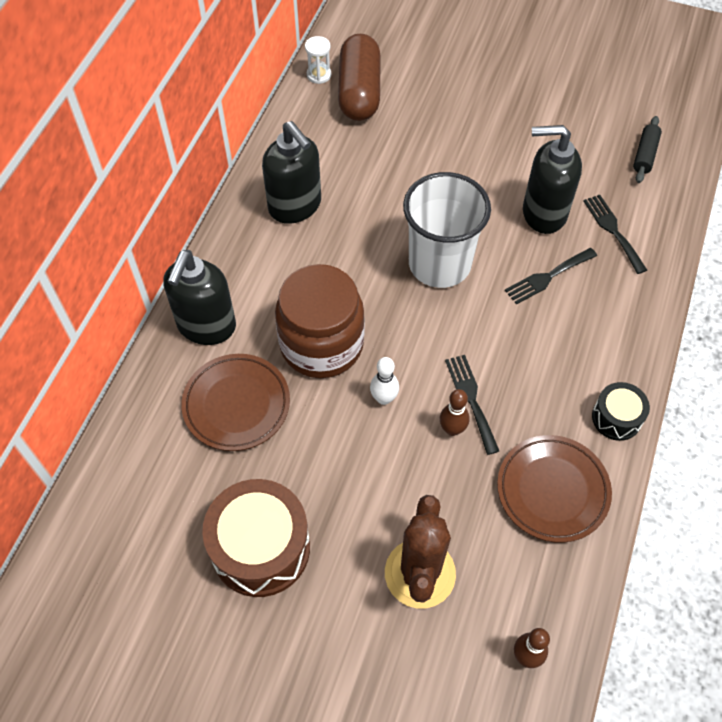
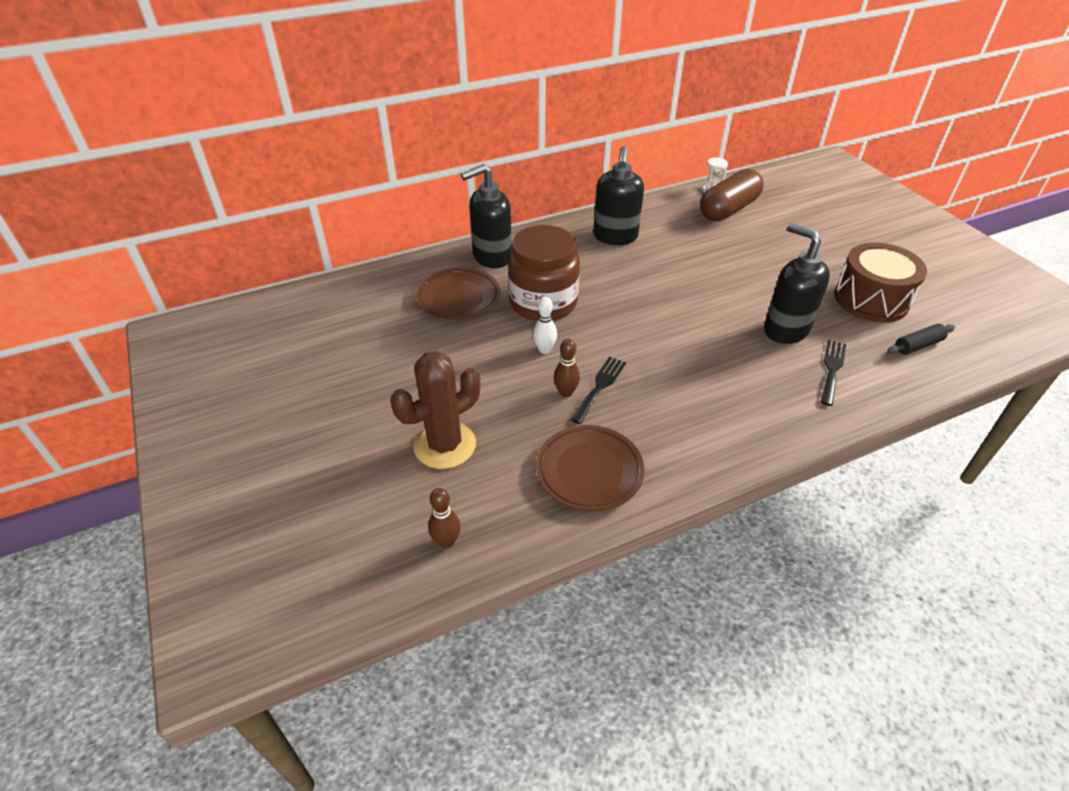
camera: 45 degrees right, 15 degrees down
(260, 548) = (379, 365): brown drum -> brown drum (871, 299)
(439, 264) = (671, 311): white cup -> none
(547, 277) = (742, 362): black fork -> none
(616, 418) = (693, 468): black drum -> none

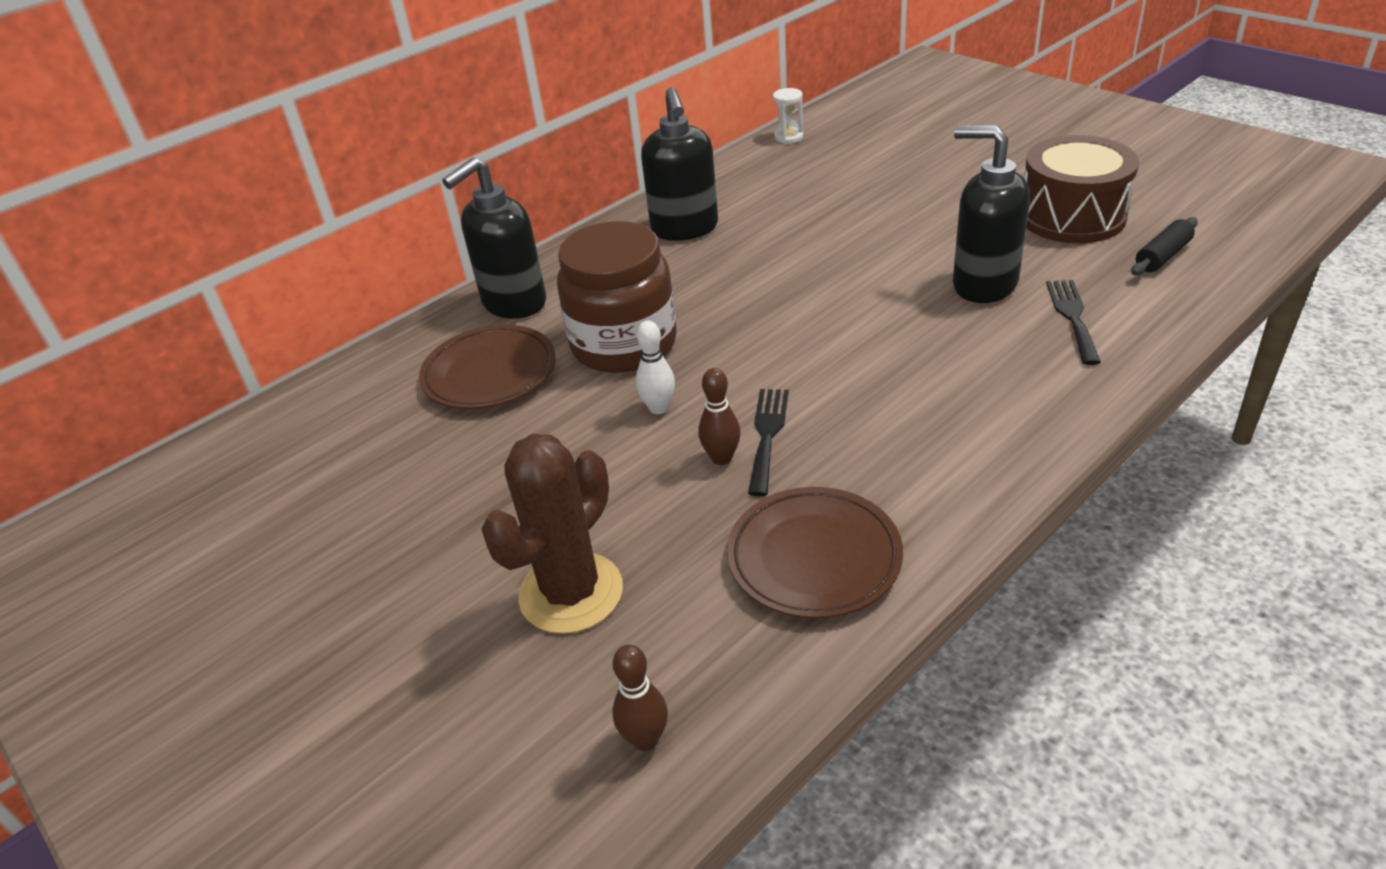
camera: 15 degrees left, 5 degrees down
(728, 209) = (824, 155): brown capsule -> none

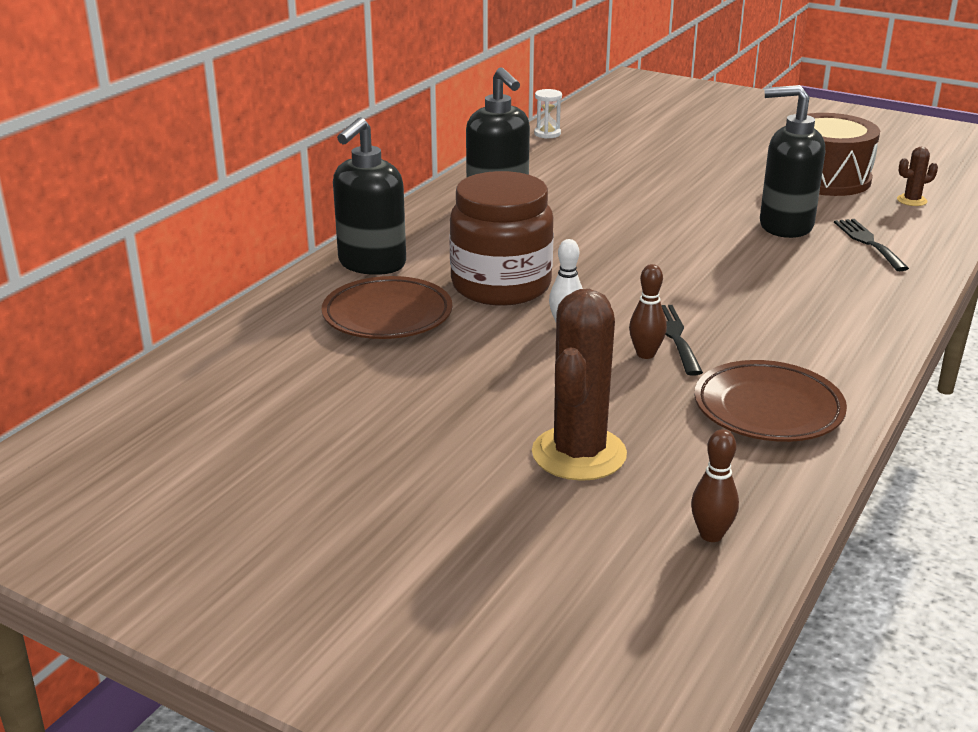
camera: 20 degrees left, 10 degrees down
(1162, 256) = (911, 200): black rolling pin -> brown cactus

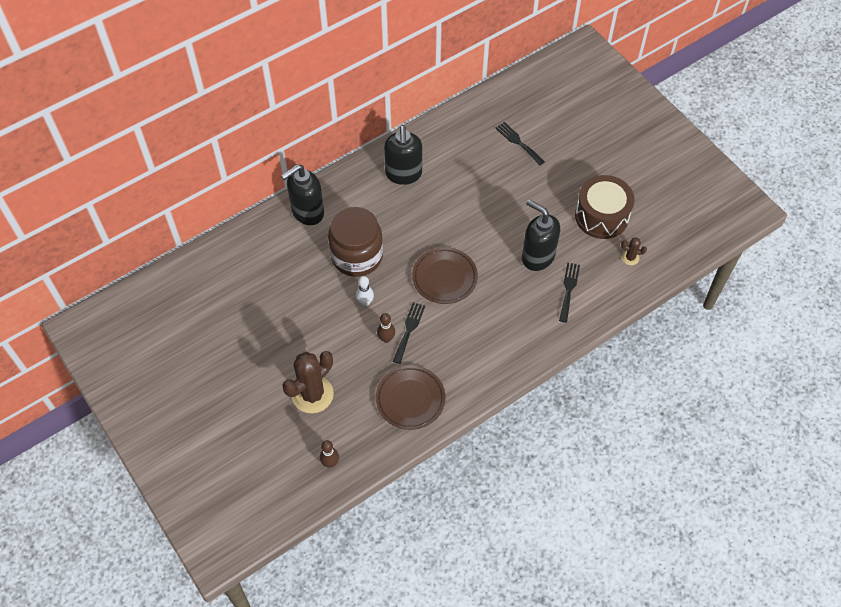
camera: 25 degrees right, 30 degrees up
(387, 315) = (291, 261): brown plate -> brown plate (444, 278)
(547, 134) = (479, 104): white hourglass -> none
(636, 149) = (518, 142): none -> black fork

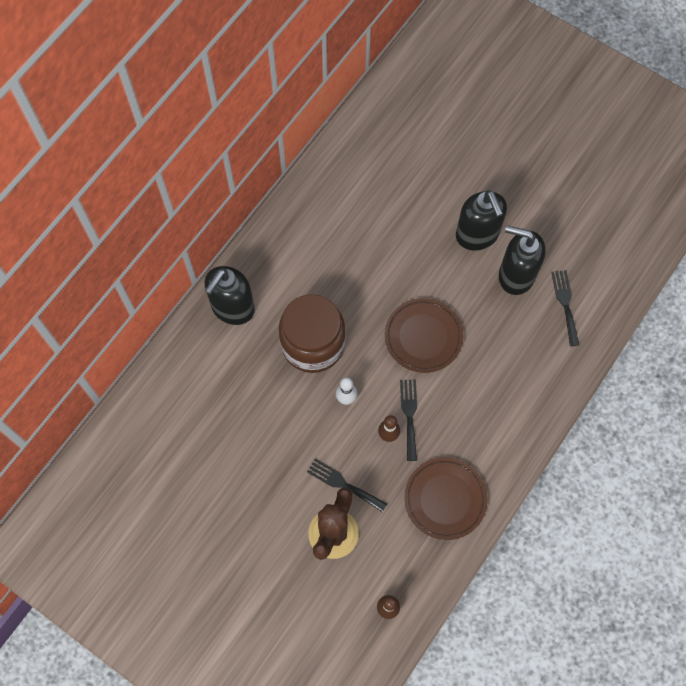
camera: 20 degrees left, 10 degrees up
(403, 174) = (324, 222): black soap dispenser -> black soap dispenser (477, 235)
(518, 142) = (438, 139): black fork -> black fork (343, 484)
(601, 216) = (566, 201): brown drum -> none
(630, 258) = (617, 242): brown cactus -> none

